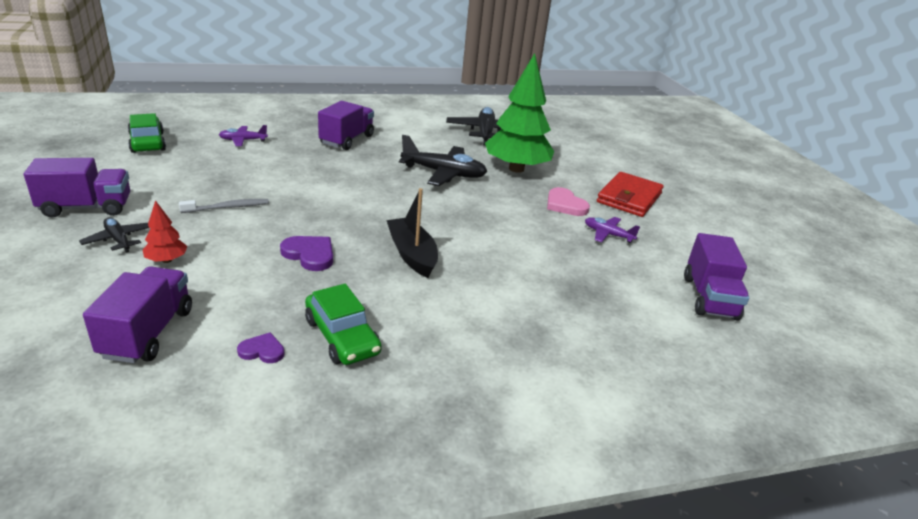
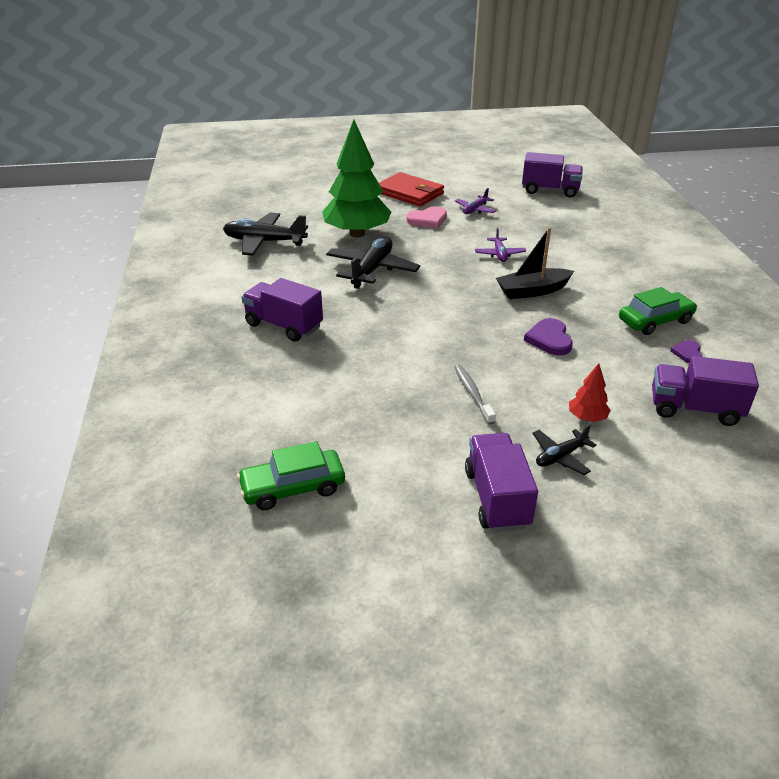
camera: 80 degrees left, 5 degrees up
(243, 140) = (286, 403): purple plane -> purple plane (499, 254)
(310, 254) = (549, 339): purple heart -> purple heart turned 45 degrees counterclockwise

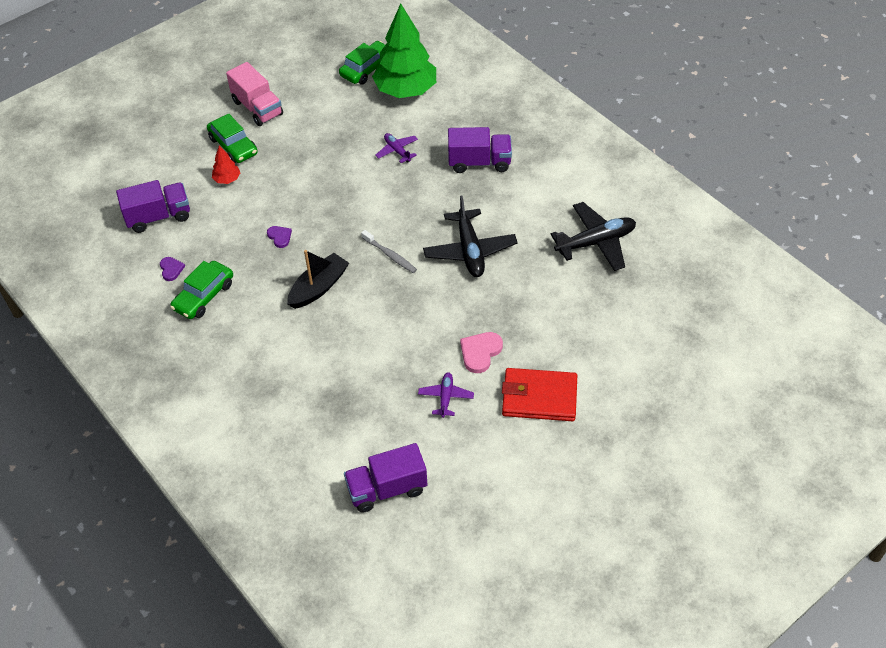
camera: 150 degrees right, 15 degrees up
(357, 234) = (527, 295): green tree -> green tree (405, 90)
(472, 394) = (308, 165): grey toothbrush -> grey toothbrush (390, 255)
(497, 498) = (257, 108): purple truck -> pink truck
(499, 254) = (374, 327): purple plane -> purple plane (397, 151)
(549, 339) = (280, 237): purple heart -> purple heart, size x0.62
(560, 456) = (233, 146): black plane -> green car

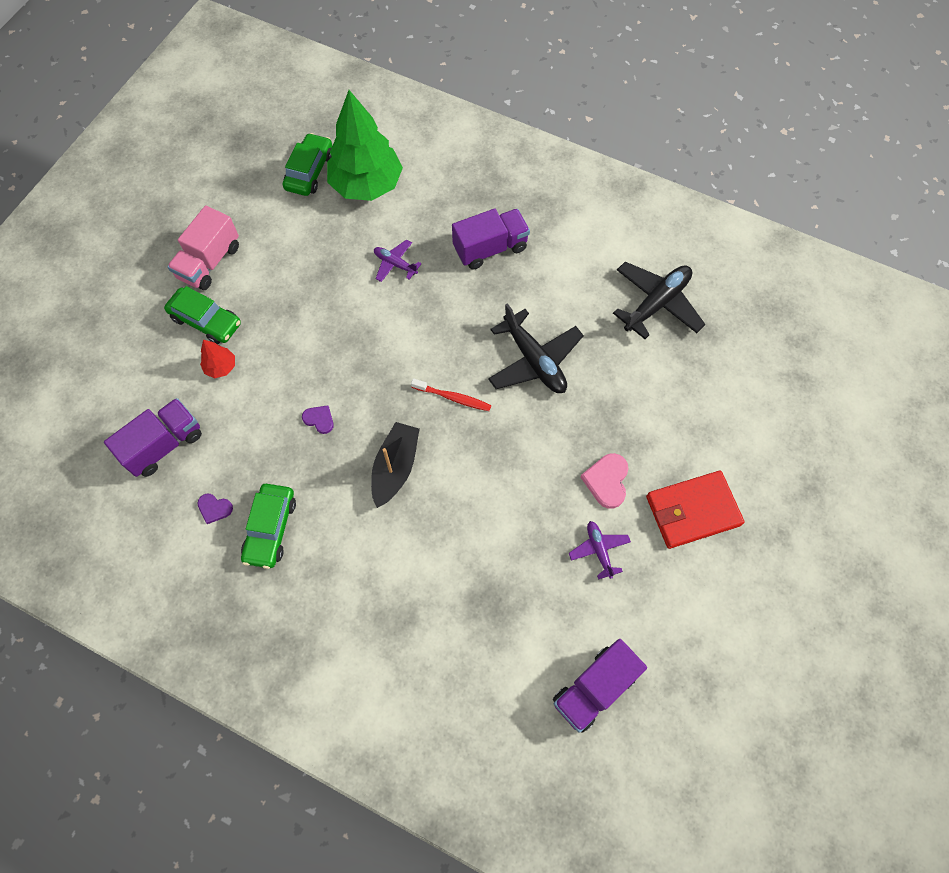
camera: 25 degrees left, 15 degrees up
(171, 269) = (214, 508): purple heart -> purple heart turned 150 degrees clockwise
(257, 108) = (209, 262): pink truck -> pink truck turned 90 degrees clockwise
(390, 255) = (453, 398): grey toothbrush -> red toothbrush

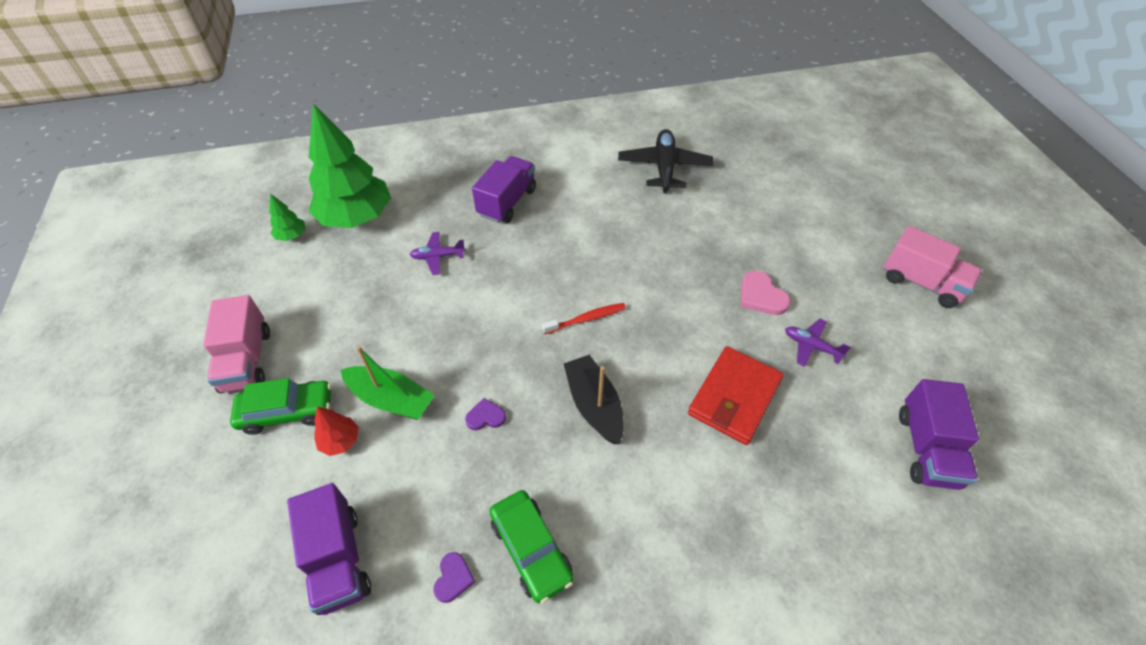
camera: 40 degrees left, 15 degrees down
(164, 445) = (338, 560): purple truck -> purple truck turned 150 degrees clockwise
(214, 508) = (453, 578): purple heart -> purple heart turned 60 degrees counterclockwise
(272, 360) = (391, 399): none -> green boat
(310, 171) = (292, 236): green car -> green tree
(534, 360) = (620, 253): black plane -> none
(692, 511) = (836, 274): red wallet -> red wallet (734, 397)
(759, 575) = (921, 283): none -> pink truck

